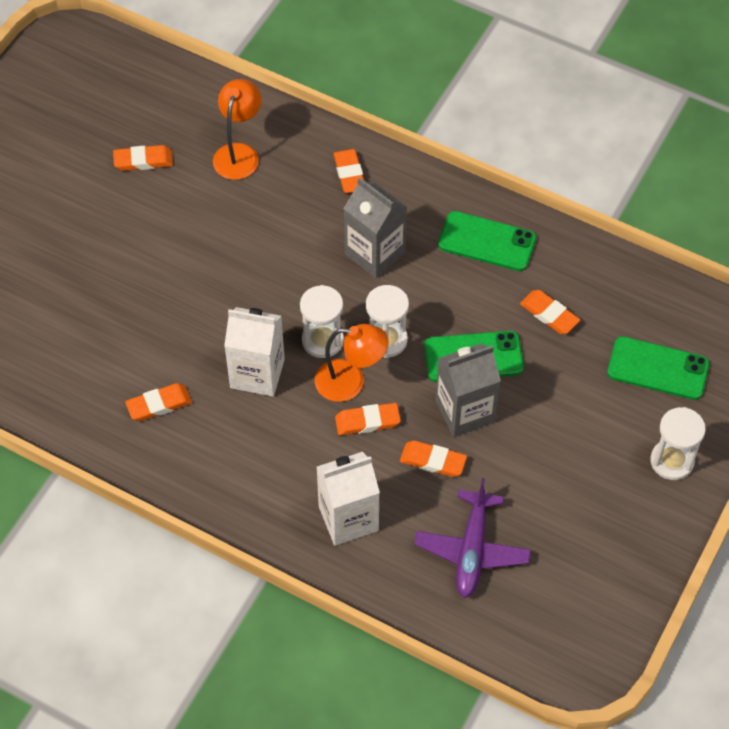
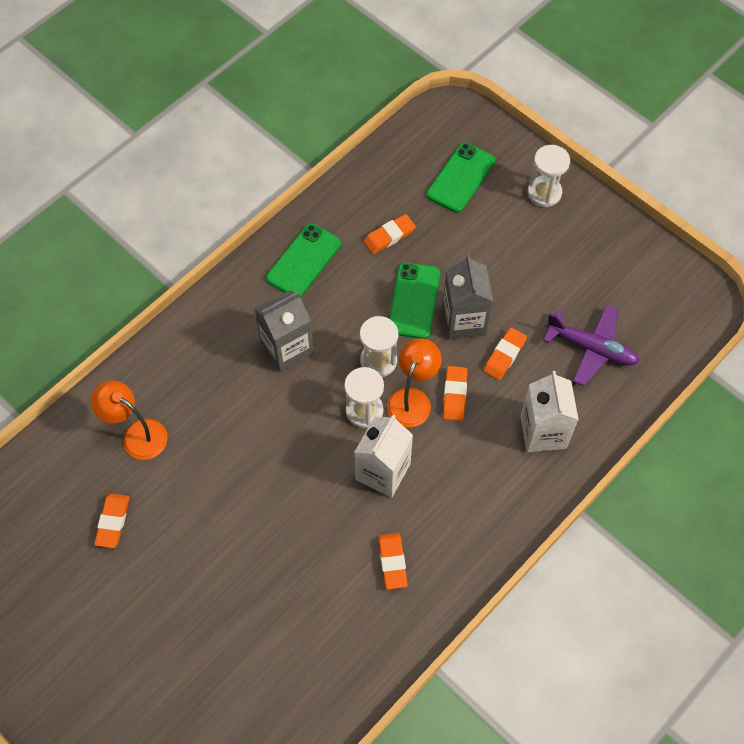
camera: 75 degrees left, 5 degrees up
(349, 174) = (195, 348): orange eraser -> none

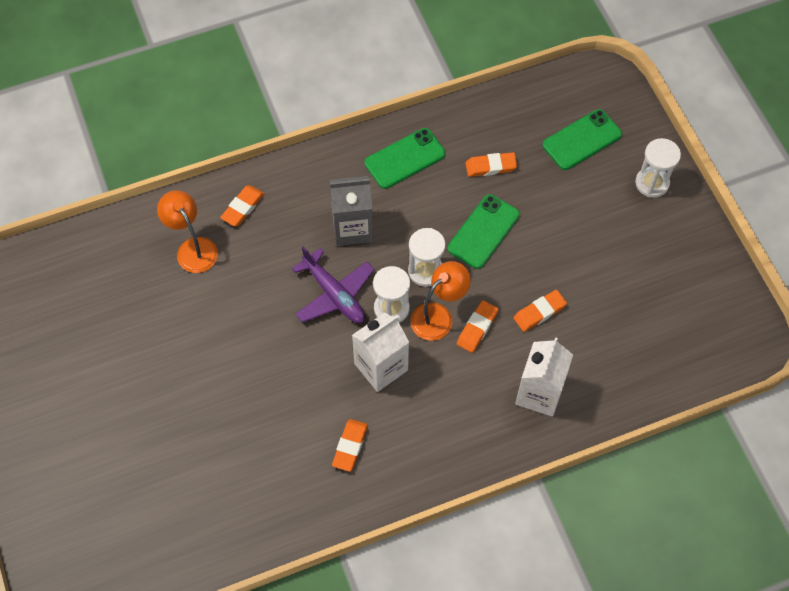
camera: 25 degrees right, 0 degrees up
(113, 522) = (138, 311): orange eraser -> orange eraser (243, 207)
(464, 320) = (519, 267): grey carton -> none
(591, 348) = (622, 339): purple plane -> purple plane (334, 294)

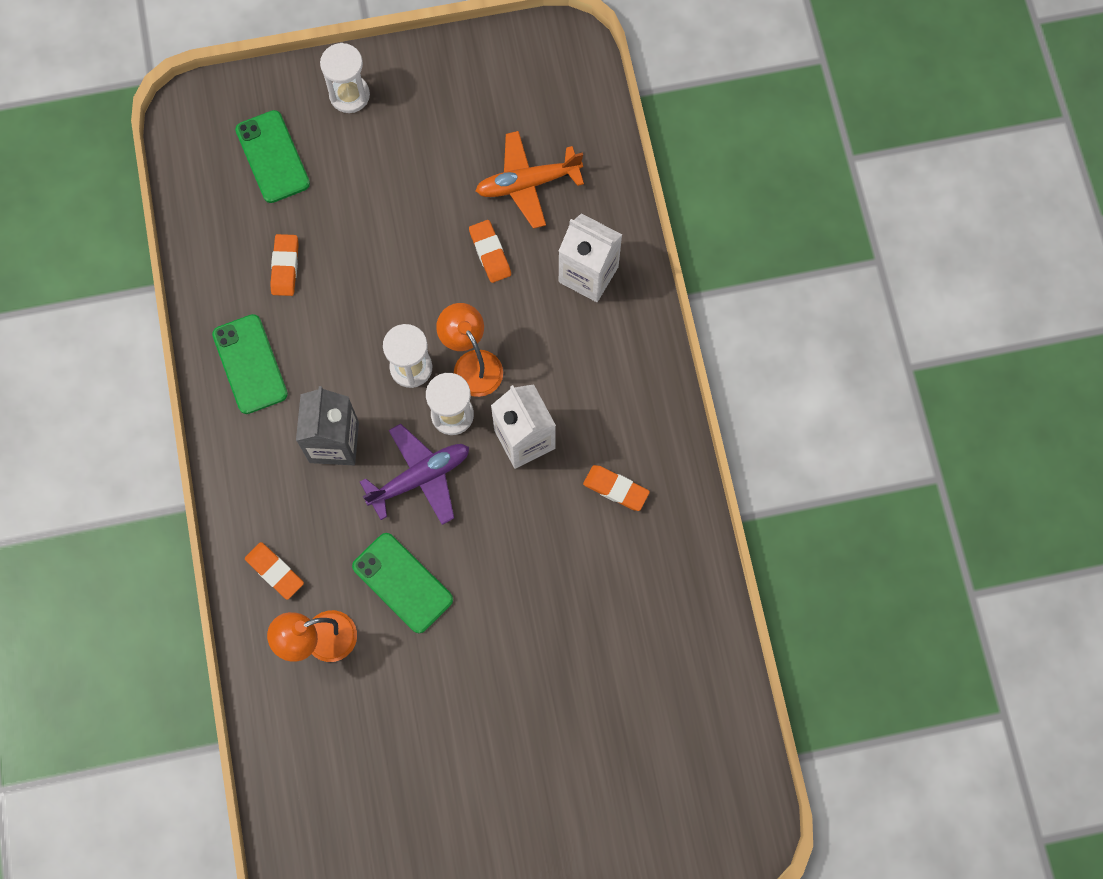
camera: 80 degrees left, 10 degrees up
(477, 328) = (496, 324): orange eraser -> none
(483, 231) = (372, 293): green phone -> green phone (402, 583)
(611, 331) = (527, 183): none -> orange plane

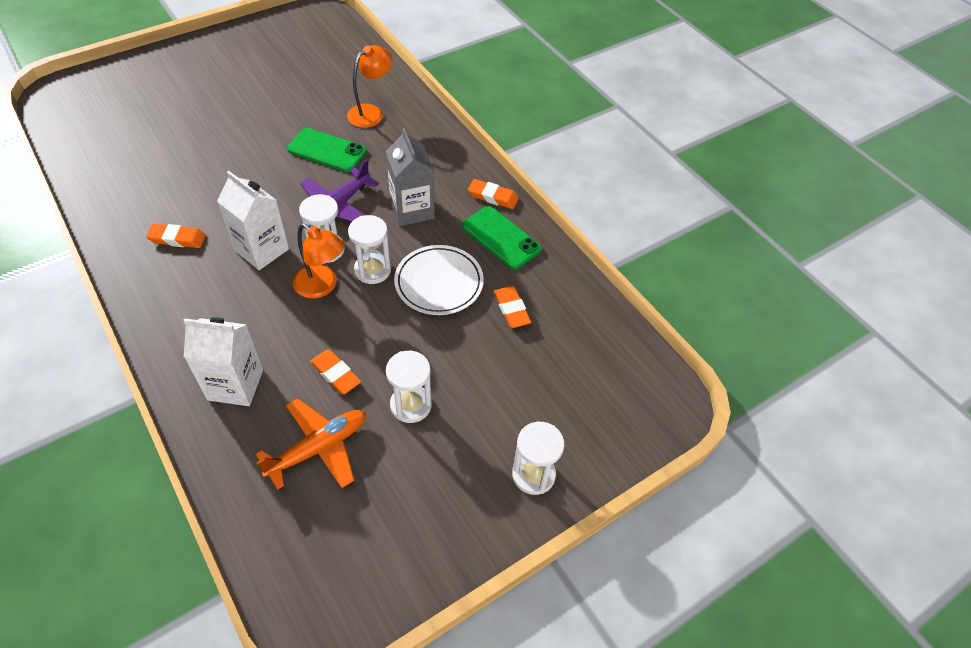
camera: 155 degrees right, 20 degrees down
(272, 157) = (573, 391): green phone -> none
(275, 571) = (418, 135): orange eraser -> orange eraser (493, 197)
(346, 326) = (439, 283): none -> white plate
(430, 196) = (411, 405): none -> white hourglass

